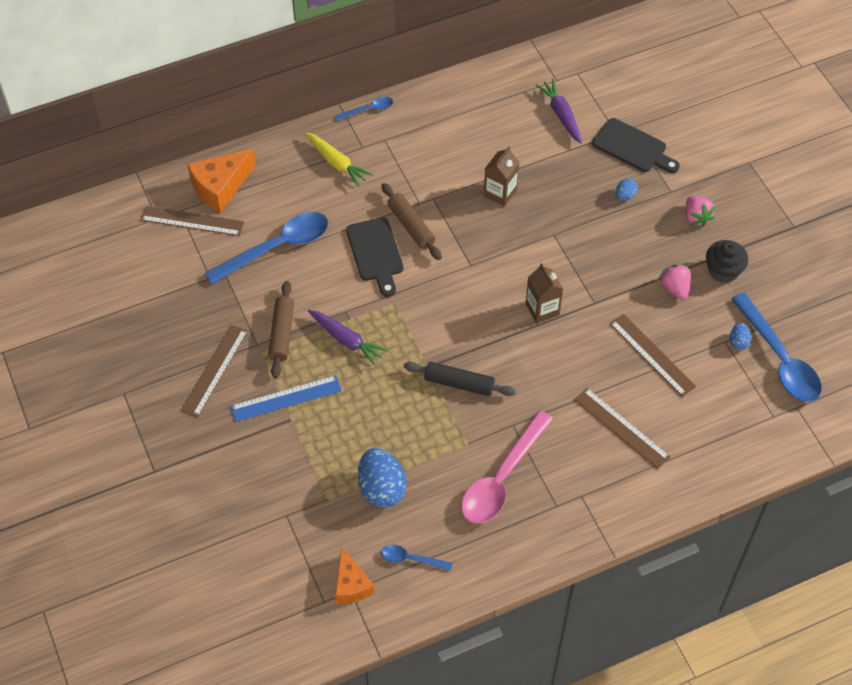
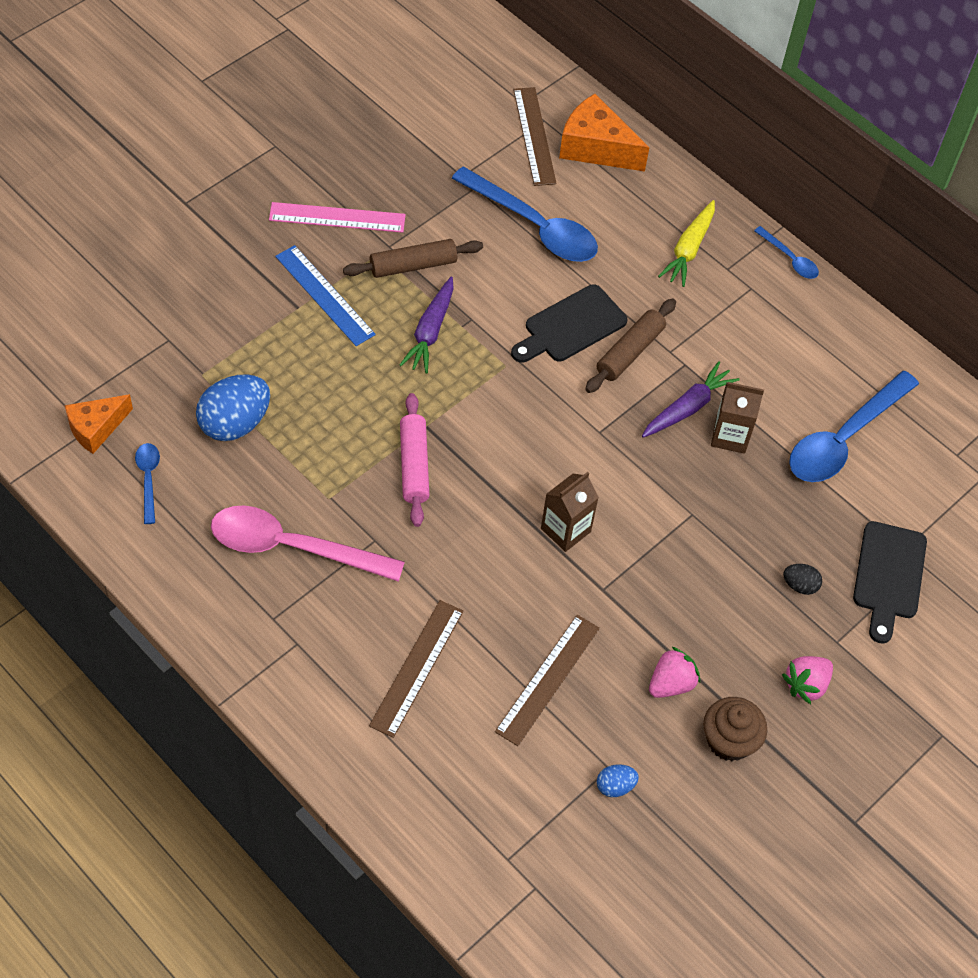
camera: 65 degrees right, 0 degrees up
(215, 370) = (337, 218): brown ruler -> pink ruler
(459, 383) = (414, 465): black rolling pin -> pink rolling pin
(561, 115) = (899, 475): purple carrot -> purple carrot (687, 408)
(625, 195) = (800, 585): blue egg -> black egg
(723, 271) = (729, 740): black cupcake -> brown cupcake
(779, 358) = (609, 847): blue spoon -> blue spoon (844, 438)

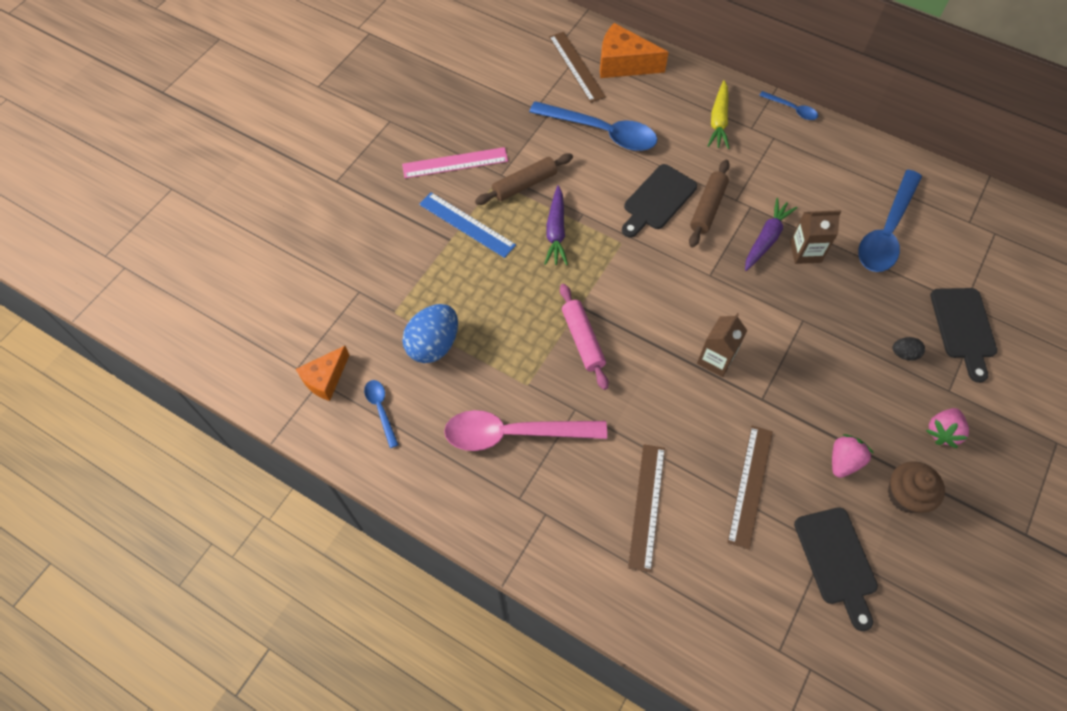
camera: 10 degrees left, 5 degrees up
(615, 786) = (836, 560): blue egg -> black cutting board

